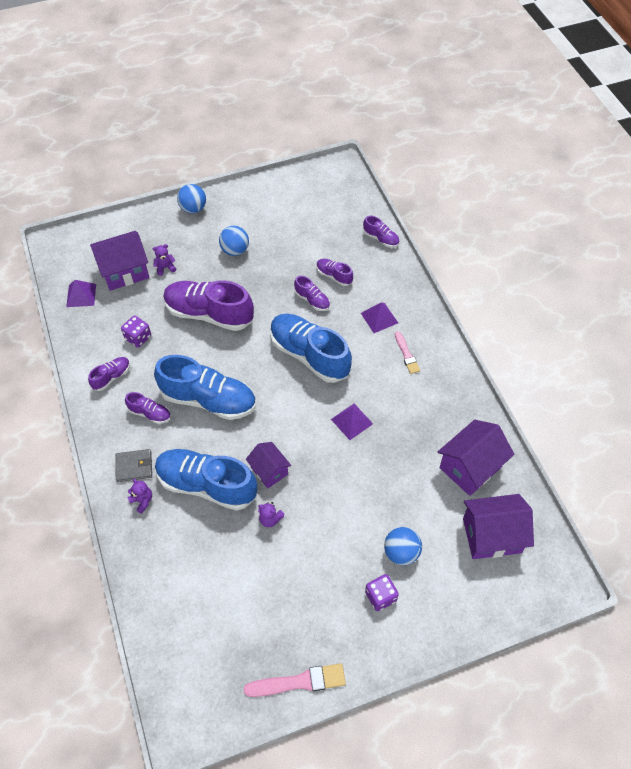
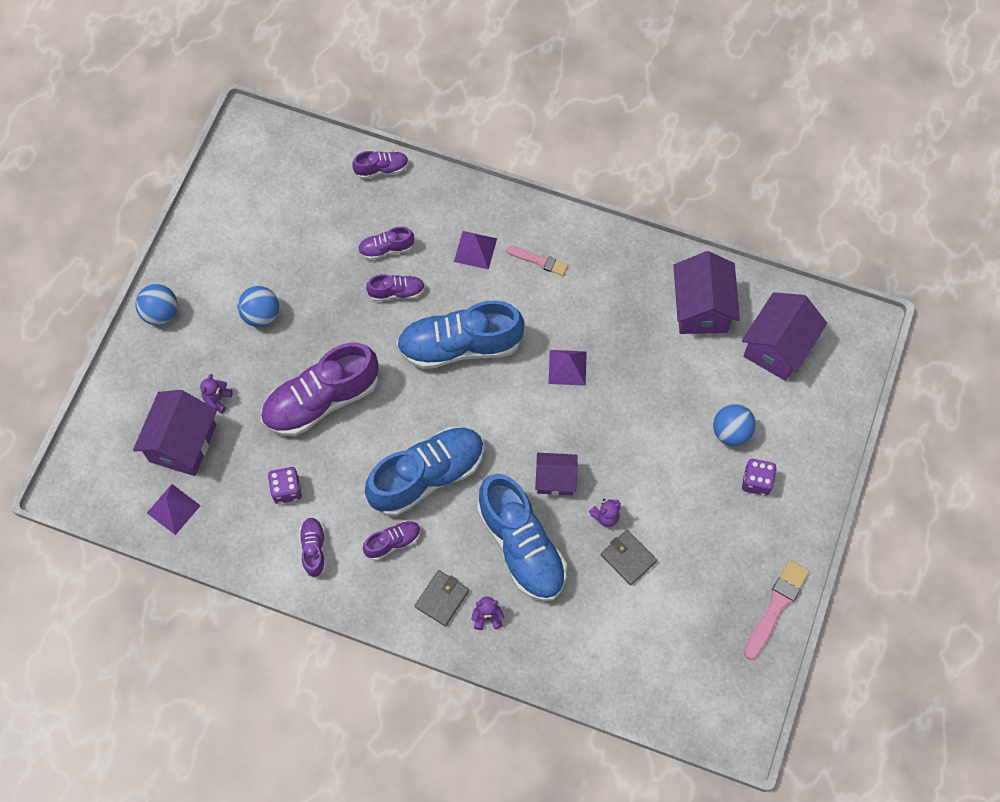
camera: 50 degrees left, 10 degrees up
(206, 485) = (521, 546): blue shoe -> blue shoe turned 90 degrees counterclockwise
(252, 555) = (628, 558): none -> grey wallet

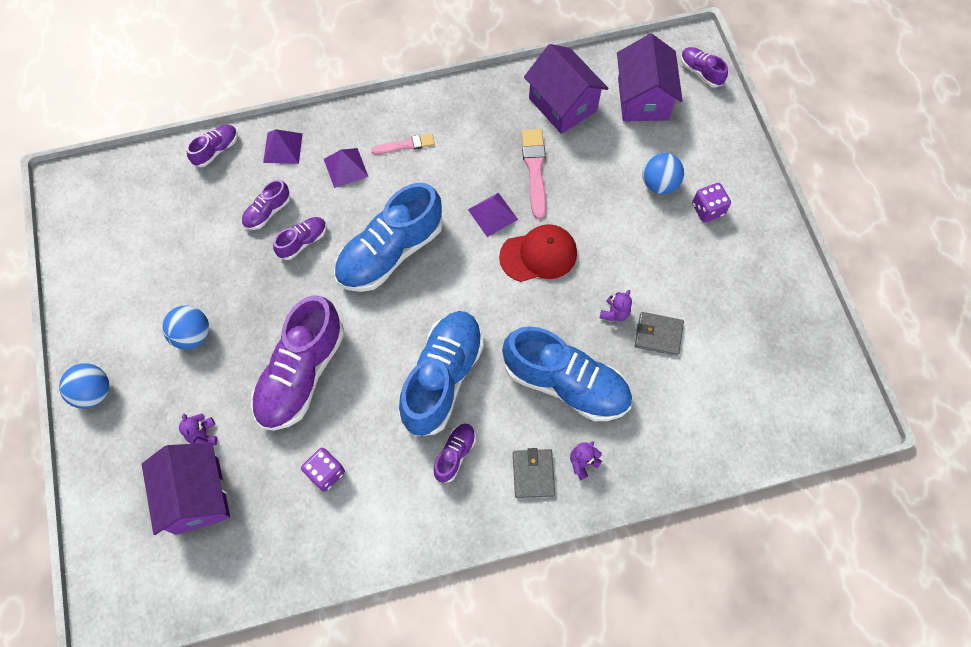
camera: 35 degrees left, 0 degrees up
(173, 509) = (230, 562): purple pyramid -> purple pyramid (283, 148)
(314, 549) = (388, 509): purple shoe -> purple shoe (700, 72)
(555, 479) = (551, 310): purple house -> none
(579, 426) = (538, 255): none -> red cap
(776, 606) = (799, 296): pink brush -> pink brush (535, 169)

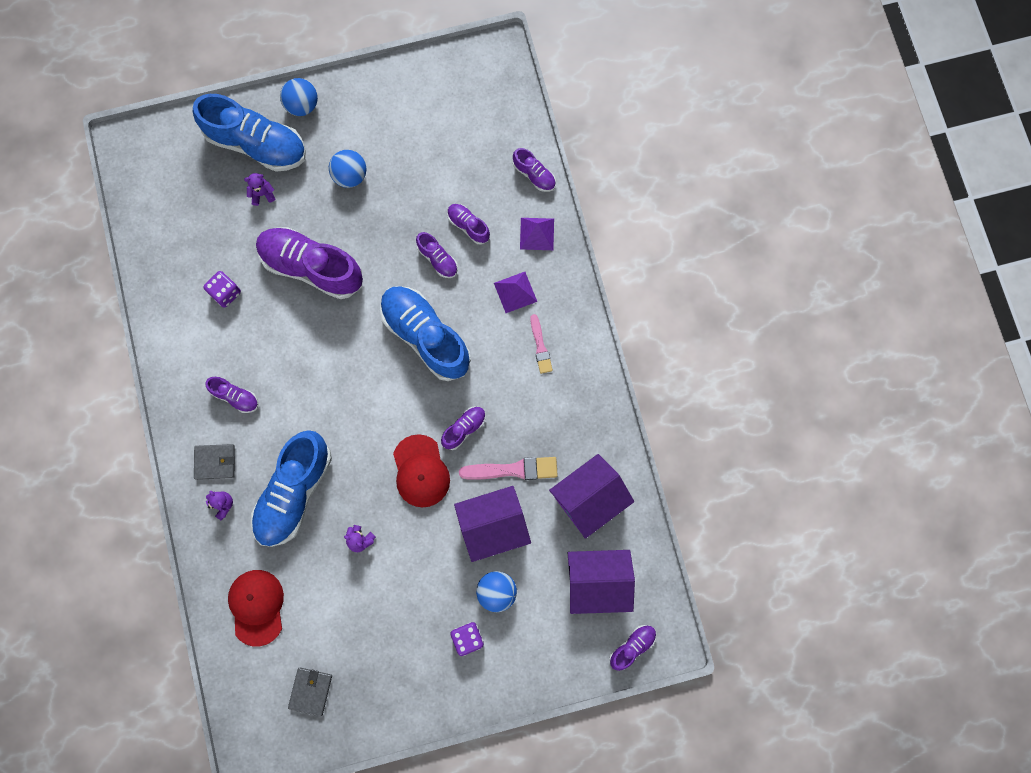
camera: 90 degrees right, 10 degrees up
(197, 496) = (212, 195): purple house -> purple house (493, 526)
(442, 378) = (303, 385): blue shoe -> blue shoe (257, 144)
(492, 214) = (464, 429): purple pyramid -> purple shoe
(658, 335) = (337, 579): grey wallet -> grey wallet (310, 691)
(696, 418) = (257, 607): none -> red cap

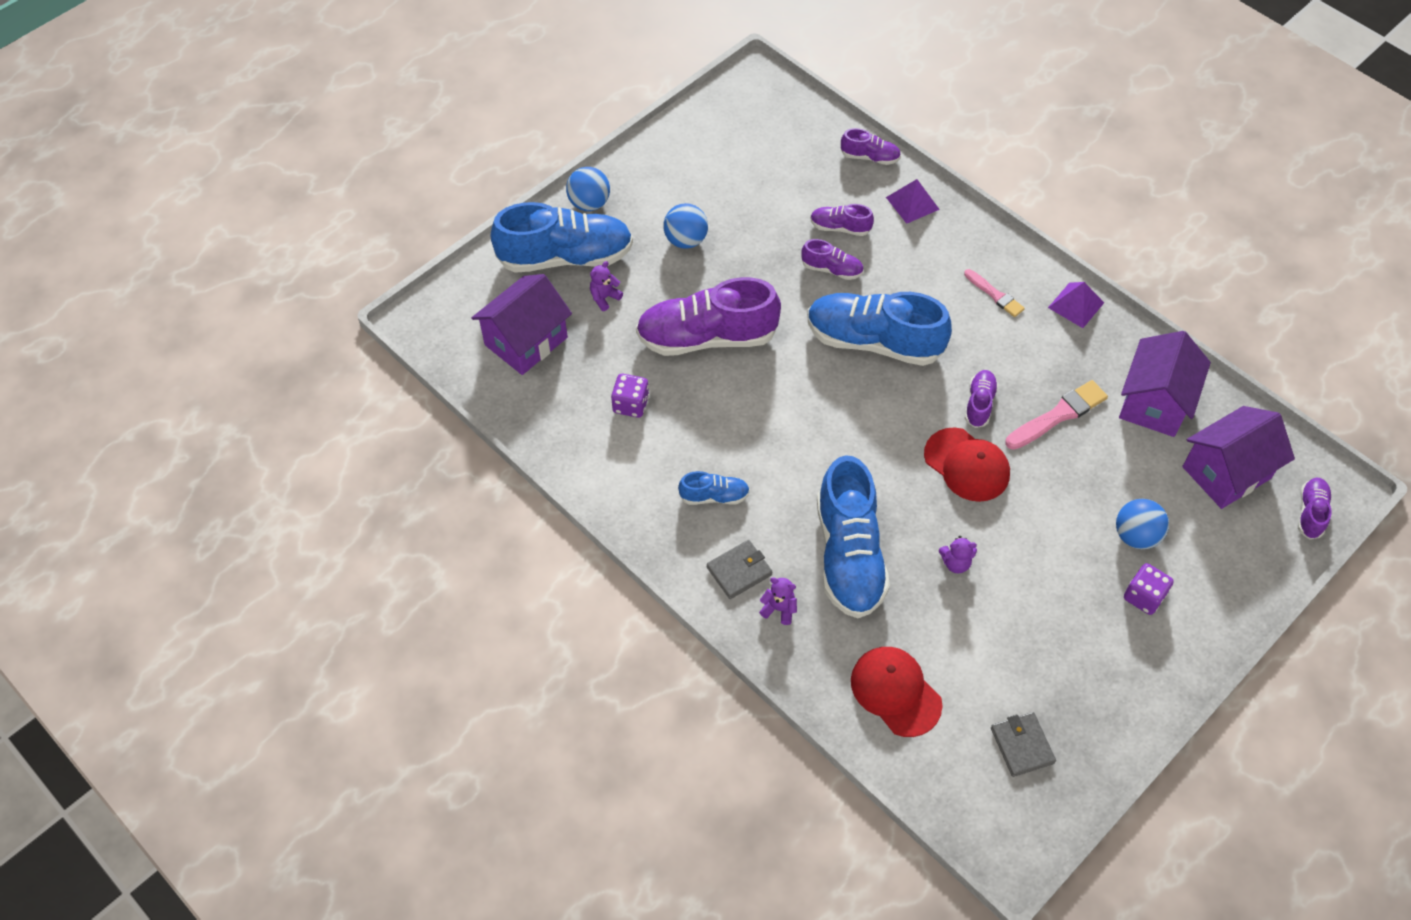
camera: 30 degrees left, 20 degrees down
(235, 396) = (714, 496): purple shoe -> blue shoe
(493, 526) = (1081, 477): purple house -> purple house (526, 341)
(515, 292) = (932, 261): purple pyramid -> purple pyramid (1076, 305)

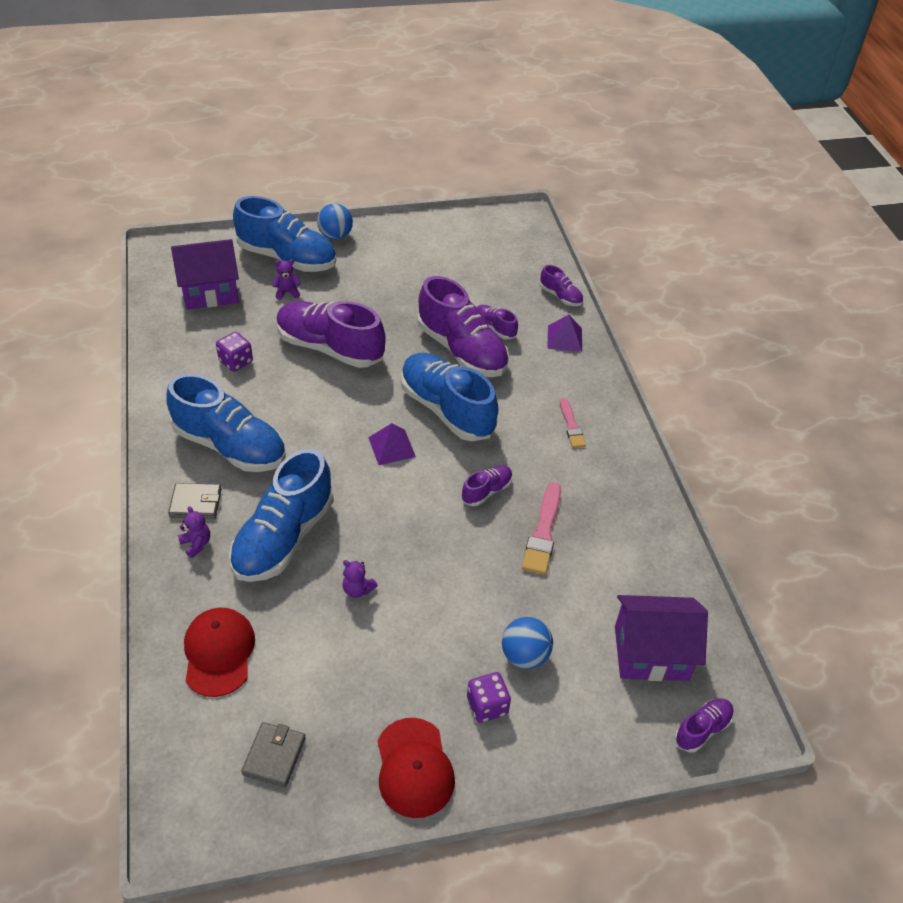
camera: 30 degrees right, 10 degrees down
(686, 240) = (377, 285): blue ball -> none
(714, 496) = (230, 446): blue shoe -> blue shoe, size x2.16
(832, 269) = (462, 350): purple shoe -> purple shoe, size x2.16
(967, 465) = (435, 527): red cap -> red cap (414, 767)
(1058, 415) = (543, 532): pink brush -> pink brush turned 105 degrees clockwise
(1076, 305) = (632, 465): purple pyramid -> purple pyramid (392, 447)
(1154, 403) = (634, 566): purple house -> none

